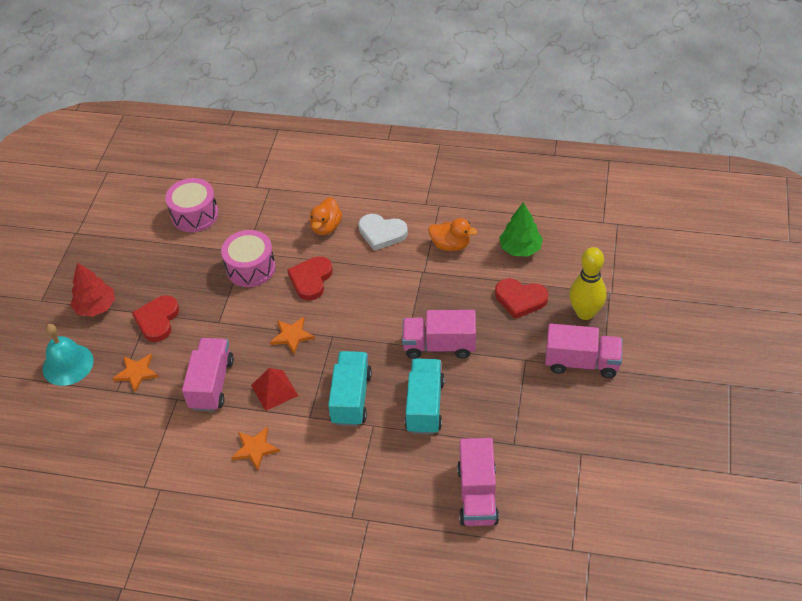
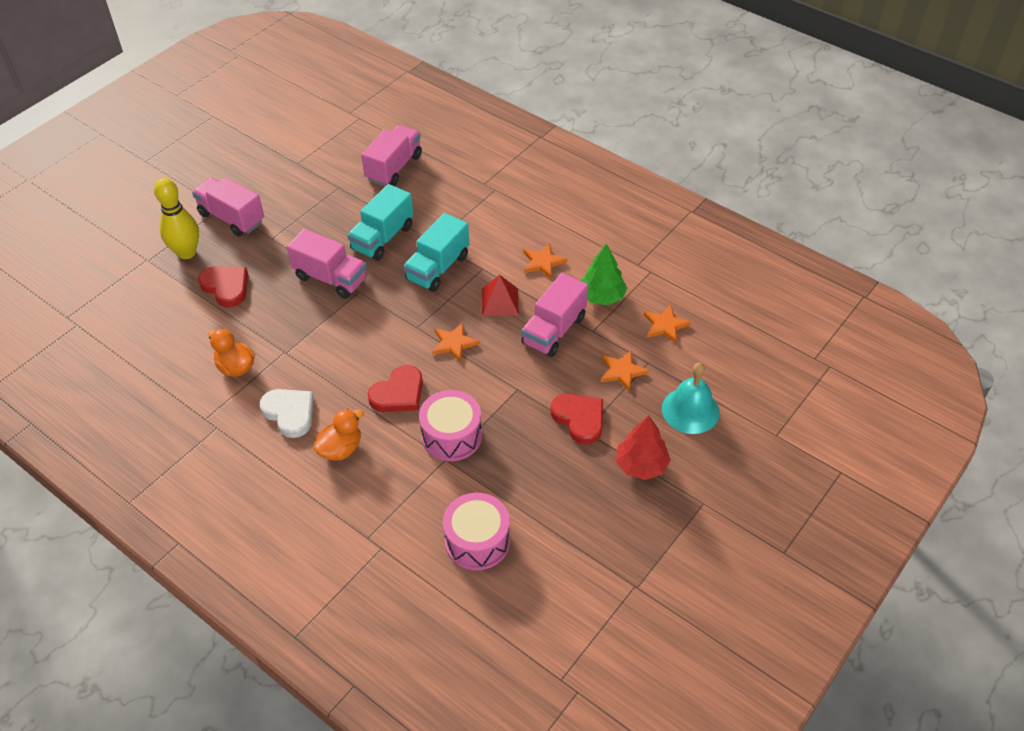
camera: 155 degrees left, 0 degrees up
(111, 433) = (665, 325): none -> orange star
(157, 320) = (579, 419): red heart -> red heart turned 75 degrees counterclockwise
(520, 248) = (177, 333): green tree -> green tree (602, 296)

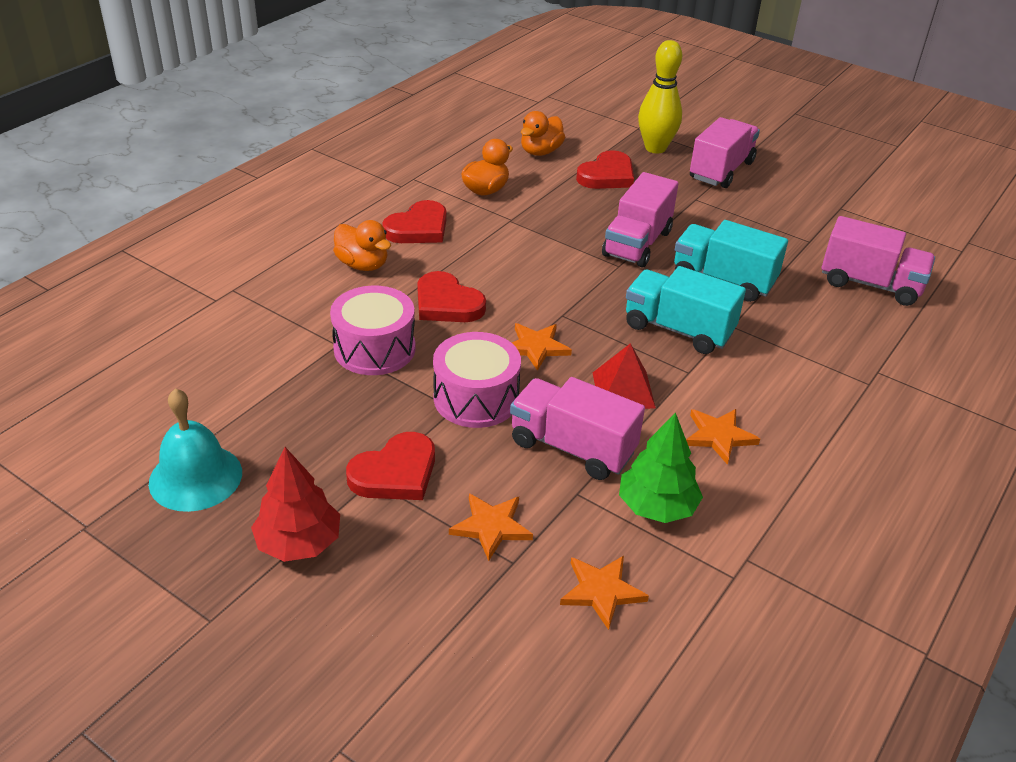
camera: 85 degrees right, 10 degrees down
(176, 328) = (540, 152): none -> orange duck
(290, 413) = (418, 228): white heart -> red heart
(477, 541) = (205, 373): pink drum -> pink drum (476, 398)
(690, 410) = (406, 616): turquoise bell -> turquoise bell (195, 477)

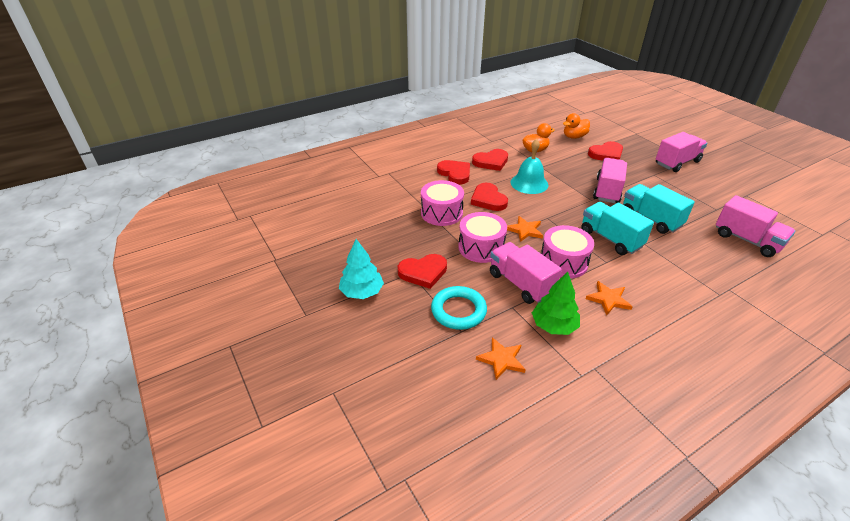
camera: 25 degrees right, 0 degrees up
(195, 477) = (331, 250): turquoise bell -> turquoise bell (529, 183)
(299, 542) = (362, 292): red tree -> turquoise tree
(363, 265) = (455, 173): orange duck -> red heart
(491, 527) = (458, 311): orange star -> turquoise ring
(623, 390) = (563, 262): red pyramid -> pink drum
(637, 243) = (607, 191): pink truck -> pink truck turned 150 degrees clockwise
(655, 148) = (641, 145): yellow bowling pin -> none

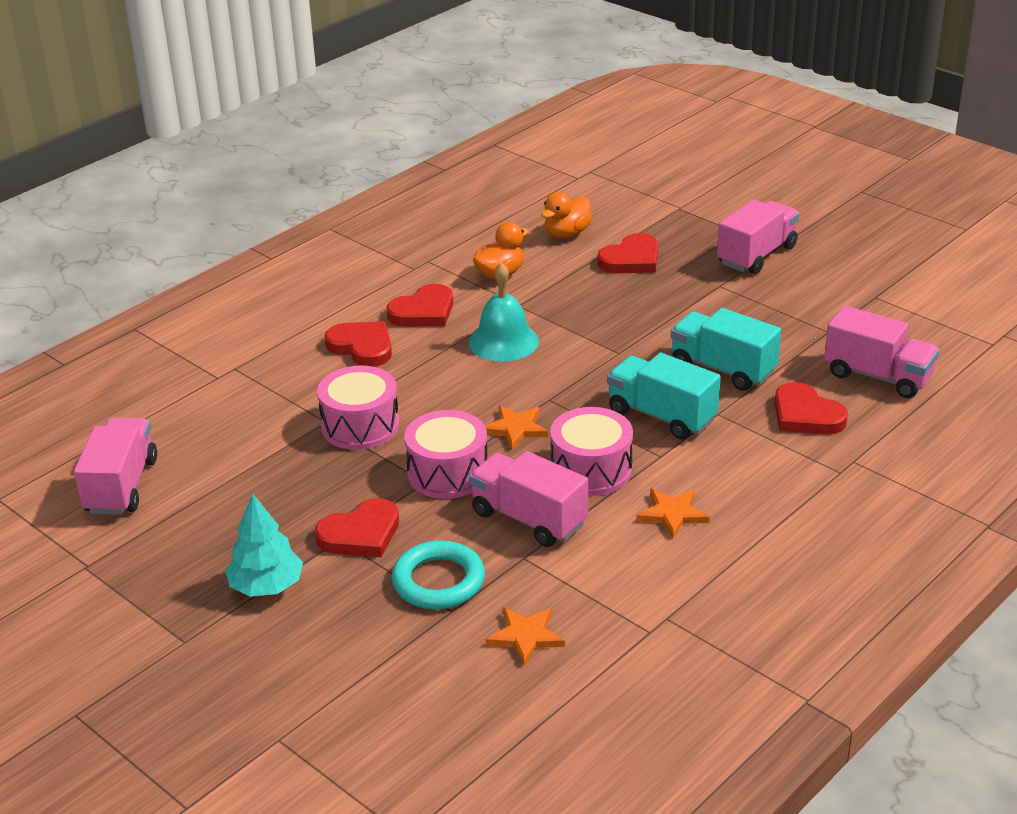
camera: 15 degrees left, 5 degrees down
(488, 199) = (437, 385): red heart -> red heart (806, 415)
(554, 326) = (595, 571): green tree -> none
(607, 191) = (643, 331): pink truck -> pink truck (121, 486)

